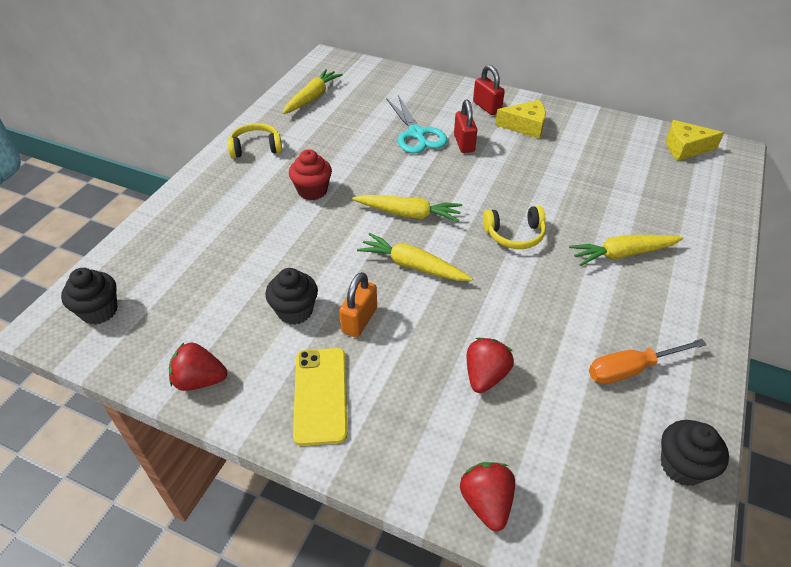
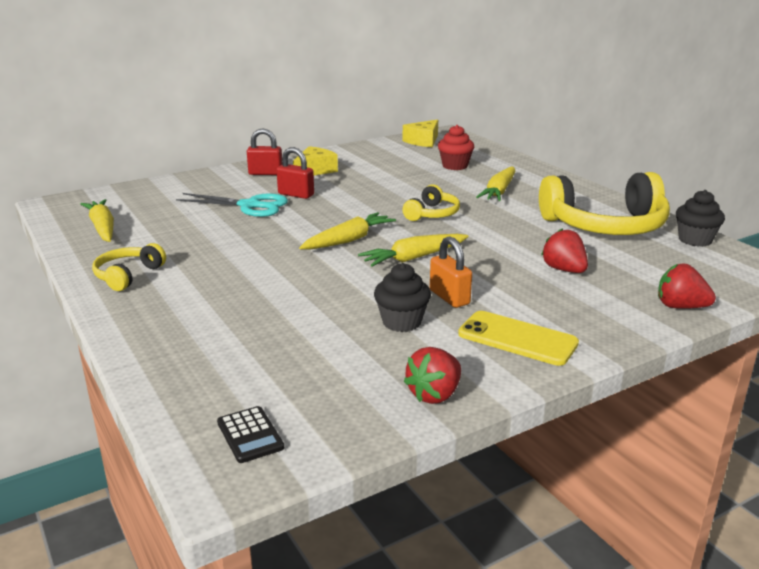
camera: 55 degrees left, 20 degrees down
(99, 311) = (250, 435): black cupcake -> black calculator
(312, 191) = (248, 268): red cupcake -> red cupcake (455, 166)
(631, 369) = (605, 225): orange screwdriver -> yellow headphones

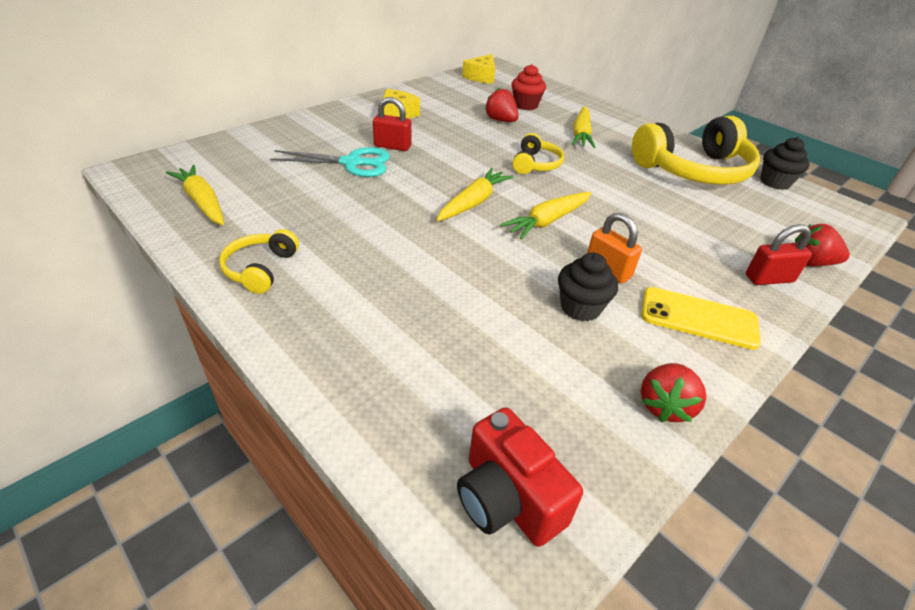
camera: 15 degrees left, 15 degrees up
(250, 435) = (508, 498): black calculator -> red camera
(265, 173) = (348, 120): red padlock -> red padlock (769, 278)
(564, 270) = (689, 226): red strawberry -> red strawberry (501, 120)

